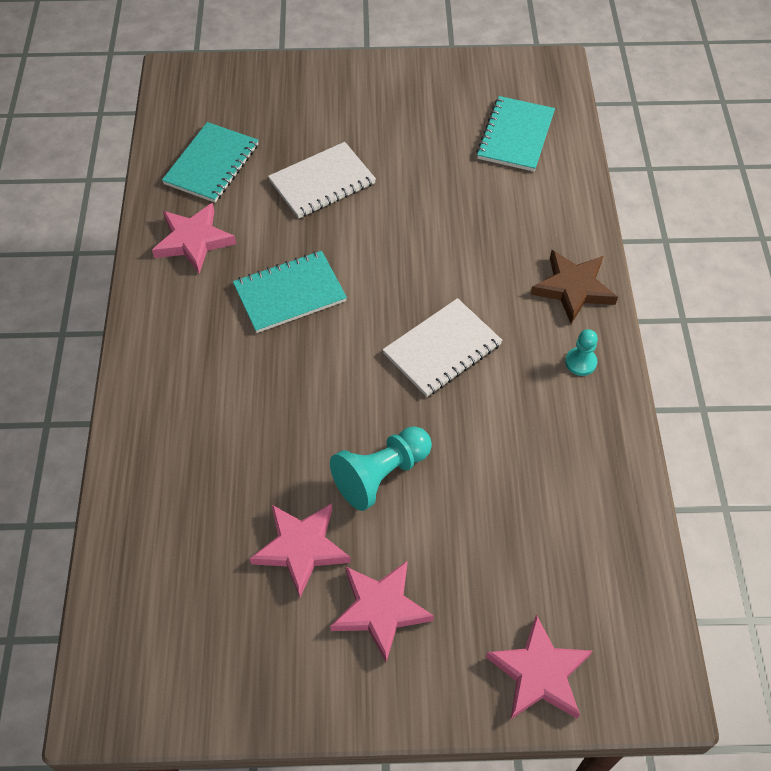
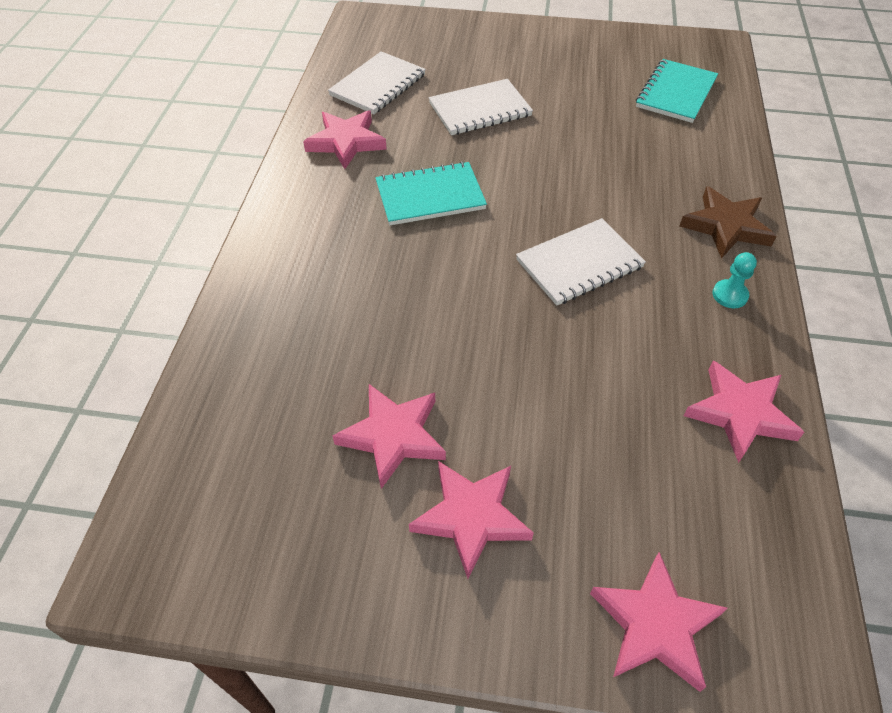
camera: 10 degrees right, 5 degrees down
(212, 164) = (378, 85): turquoise notebook -> white notebook
(381, 475) = (495, 374): turquoise pawn -> none
(595, 479) = (740, 413): none -> pink star

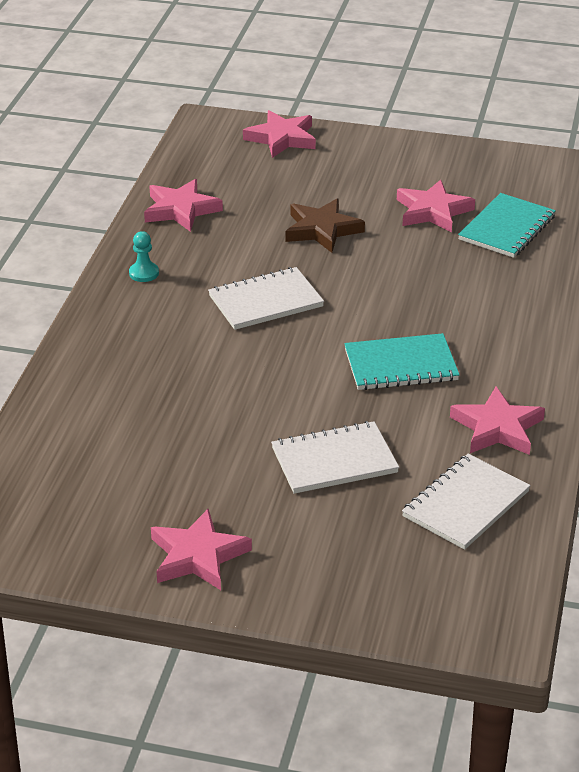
camera: 175 degrees left, 15 degrees down
(471, 517) = (381, 177): pink star -> pink star (198, 556)
(676, 93) = (77, 469): turquoise notebook -> turquoise notebook (507, 228)
(726, 226) = (113, 323): brown star -> brown star (322, 230)

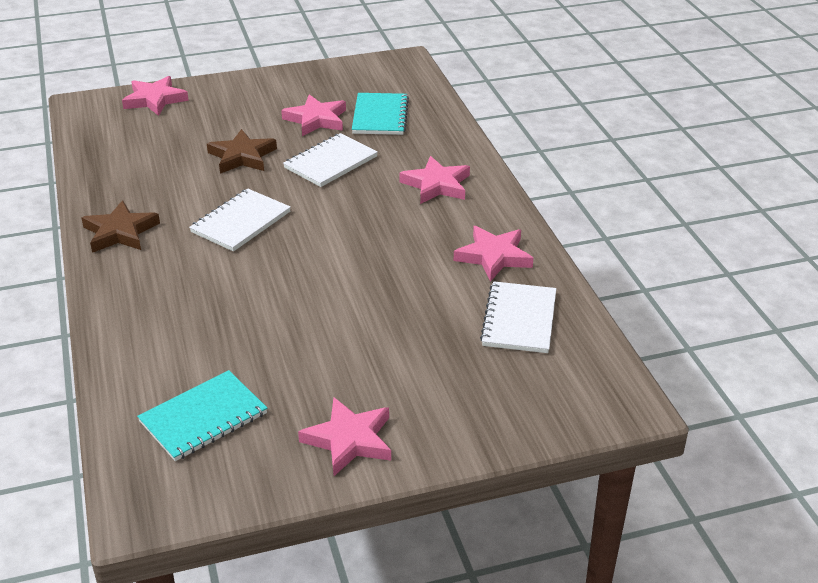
camera: 30 degrees left, 0 degrees up
(144, 273) = (120, 232): turquoise pawn -> brown star
(181, 209) = (113, 174): pink star -> pink star (436, 185)
(334, 460) = (395, 323): white notebook -> white notebook (330, 162)
(401, 365) = (385, 235): turquoise notebook -> turquoise notebook (203, 418)

